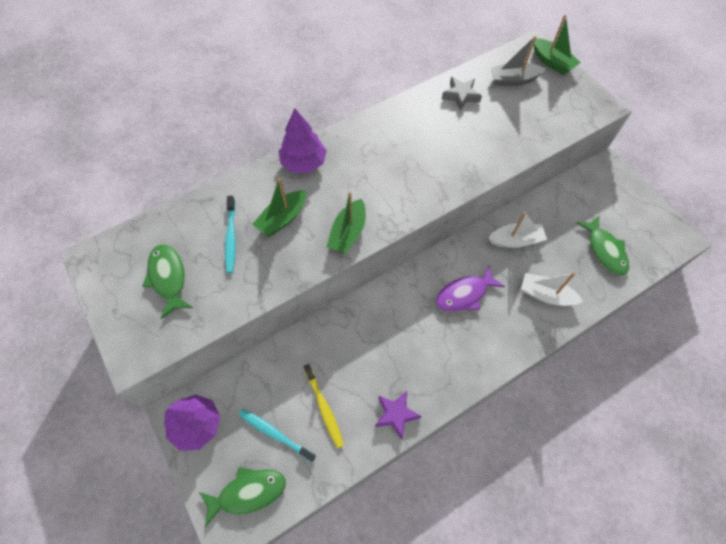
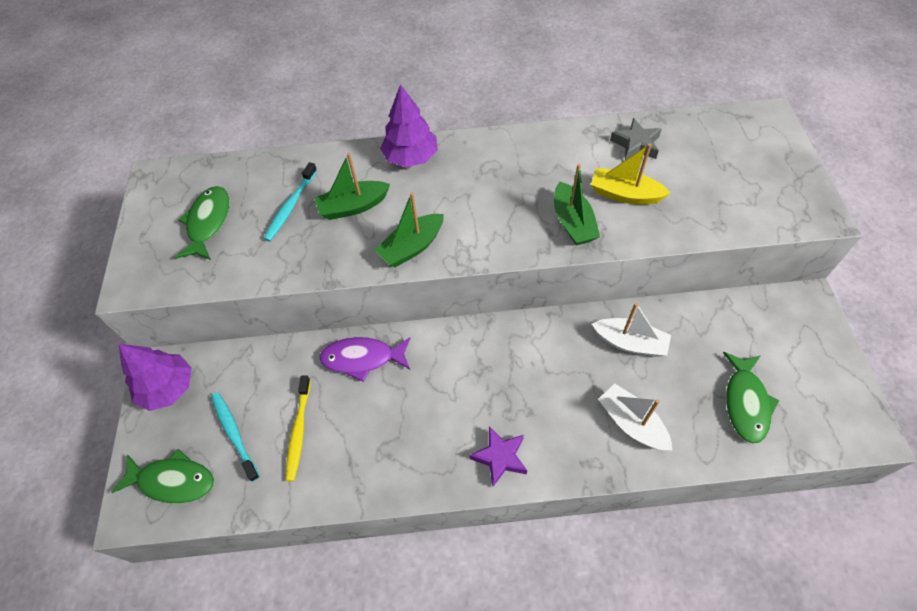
camera: 30 degrees right, 5 degrees down
(396, 414) = (370, 476): purple star -> purple star (500, 457)
(464, 294) = (529, 378): purple fish -> purple fish (362, 358)
(474, 136) = (624, 194): none -> yellow boat
(513, 80) = (715, 147): grey boat -> none
(552, 62) = (781, 142): green boat -> green boat (572, 222)

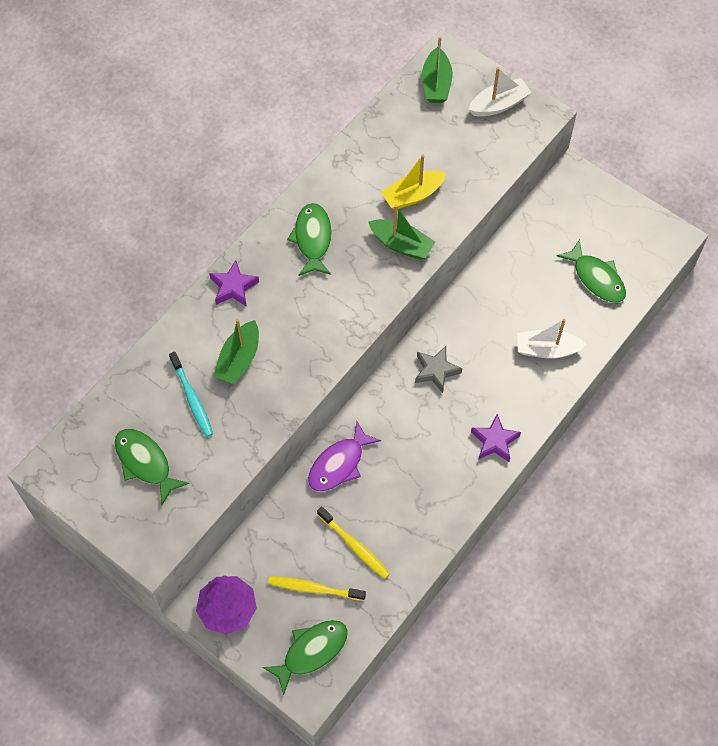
camera: 50 degrees left, 5 degrees up
(234, 434) = (314, 588): turquoise toothbrush -> yellow toothbrush
(411, 157) = (233, 287): purple tree -> purple star
(412, 247) = (316, 352): green boat -> green boat (436, 84)
(506, 168) = (312, 239): none -> green fish
(630, 343) = (496, 298): white boat -> white boat (499, 104)
(636, 144) = (380, 148): grey star -> grey star (436, 371)

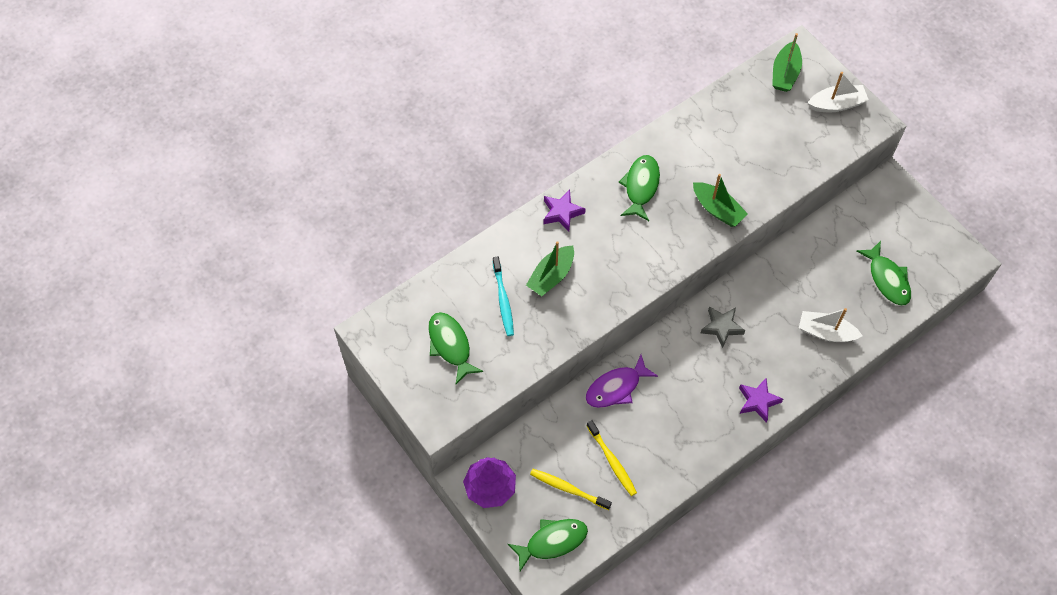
camera: 15 degrees right, 0 degrees up
(412, 195) = (738, 168): yellow boat -> none

